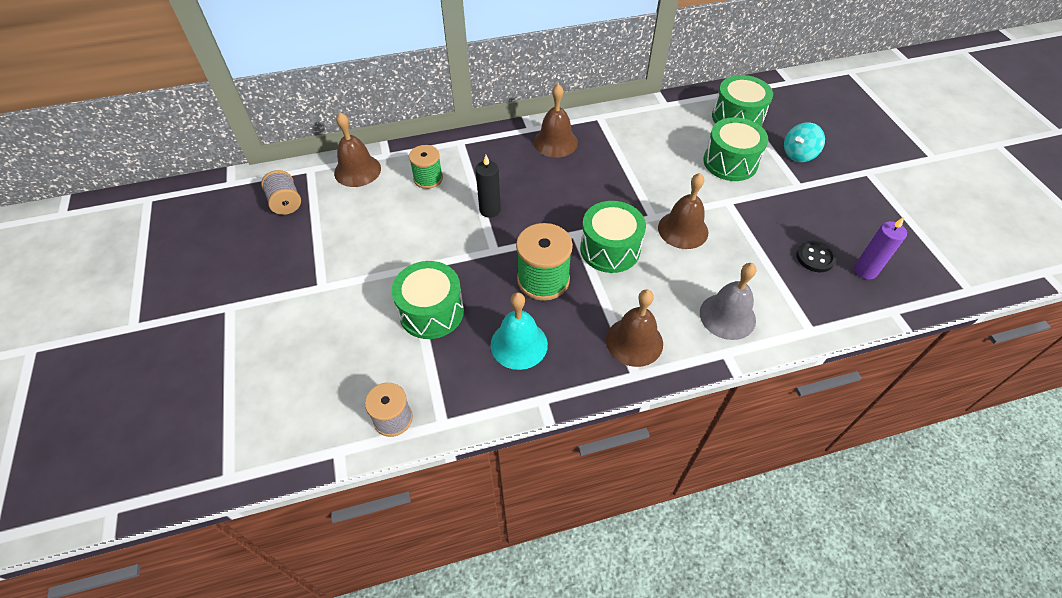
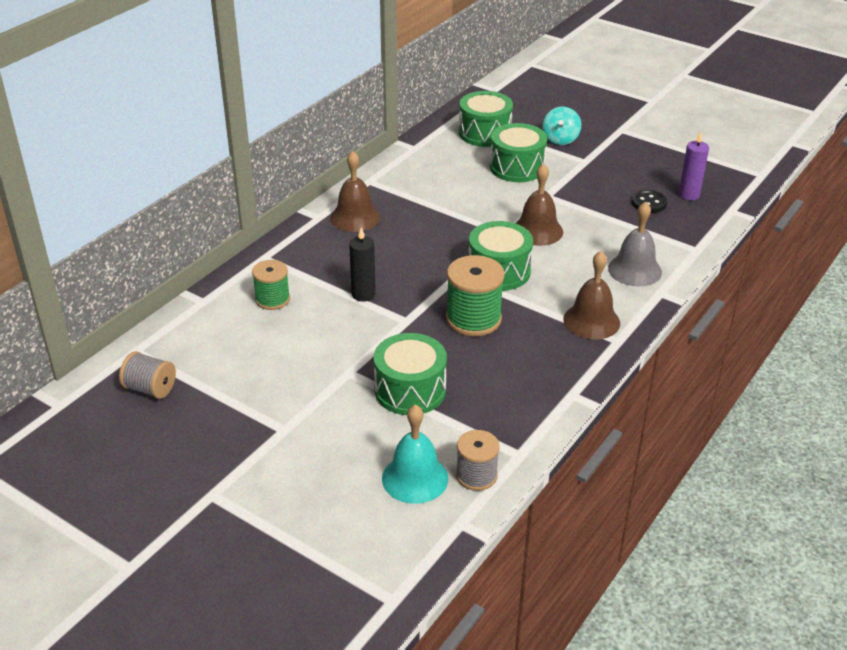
camera: 40 degrees left, 15 degrees down
(357, 170) = (190, 327): brown bell -> none
(519, 344) = (510, 371): turquoise bell -> turquoise bell (415, 478)

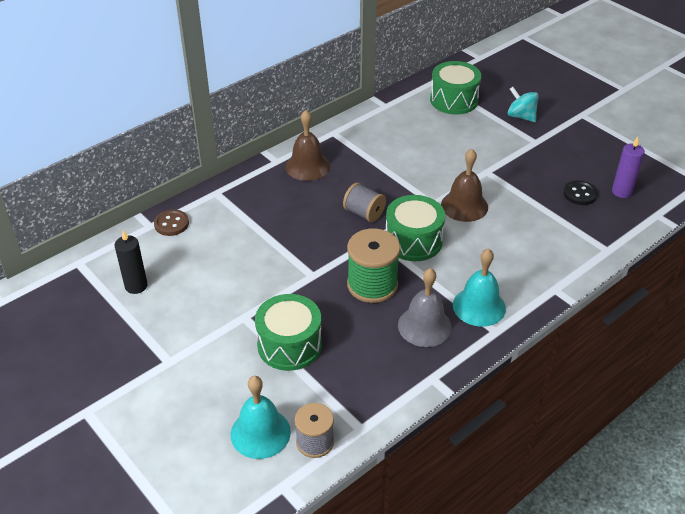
camera: 15 degrees right, 5 degrees up
(150, 389) = (76, 301): grey spool -> grey spool (364, 213)
(227, 295) = (171, 224): none -> brown button
(272, 299) = (207, 234): green spool -> none
(363, 294) = (285, 243): black candle -> black candle (136, 286)
(517, 167) = (470, 139): green drum -> none
(560, 139) = (521, 116): turquoise spinning top -> turquoise spinning top turned 105 degrees clockwise
(591, 321) = (479, 306): brown bell -> turquoise bell
(634, 270) = (539, 261): grey bell -> grey bell (424, 326)

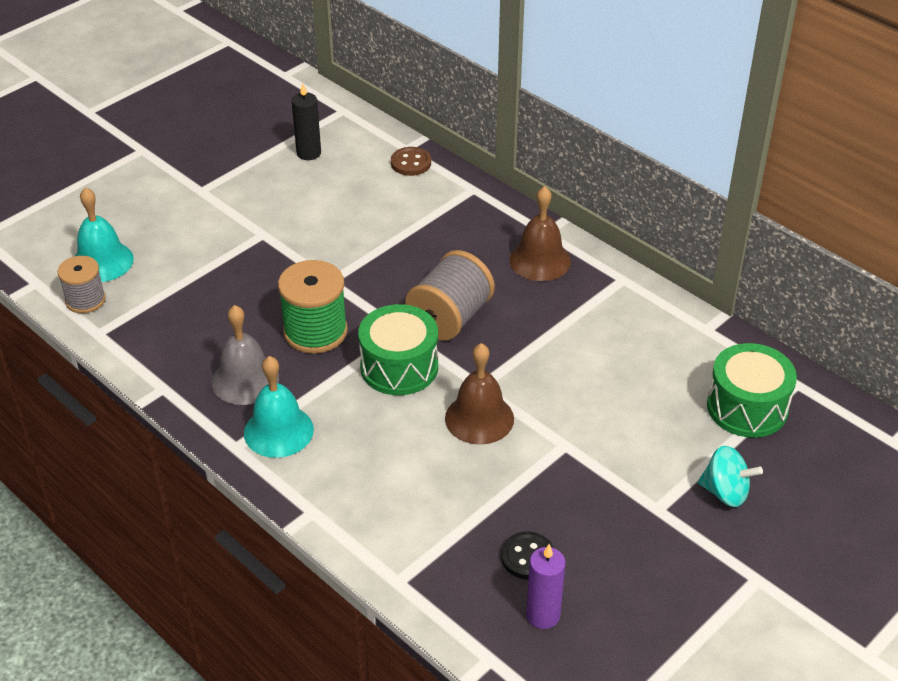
camera: 85 degrees right, 0 degrees up
(289, 345) = (219, 271): green drum -> none
(364, 213) = (450, 318): grey spool -> grey spool, size x1.57
(521, 116) = (725, 492): turquoise spinning top -> turquoise spinning top turned 75 degrees clockwise

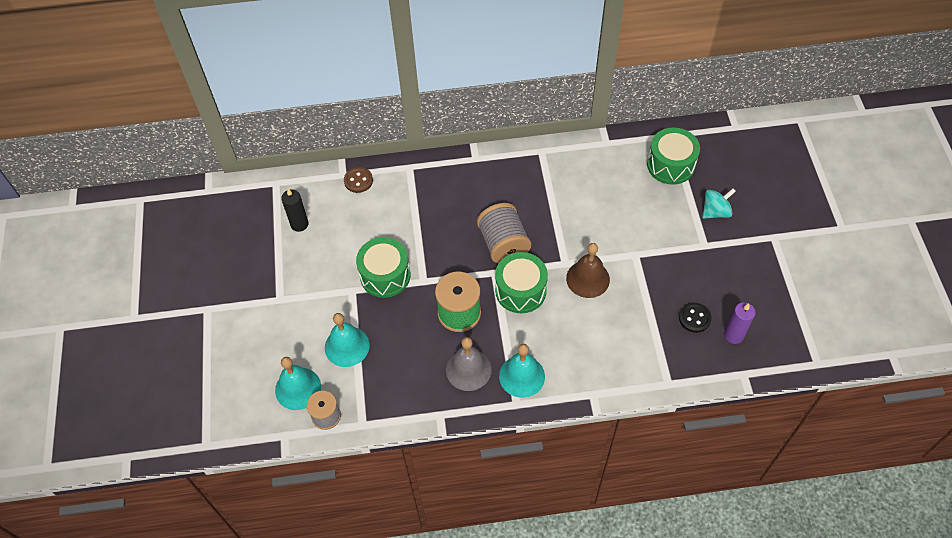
camera: 50 degrees left, 15 degrees up
(187, 268) = (347, 346): none -> turquoise bell
(307, 248) = (385, 275): none -> green drum
(540, 260) = (495, 176): brown bell -> none

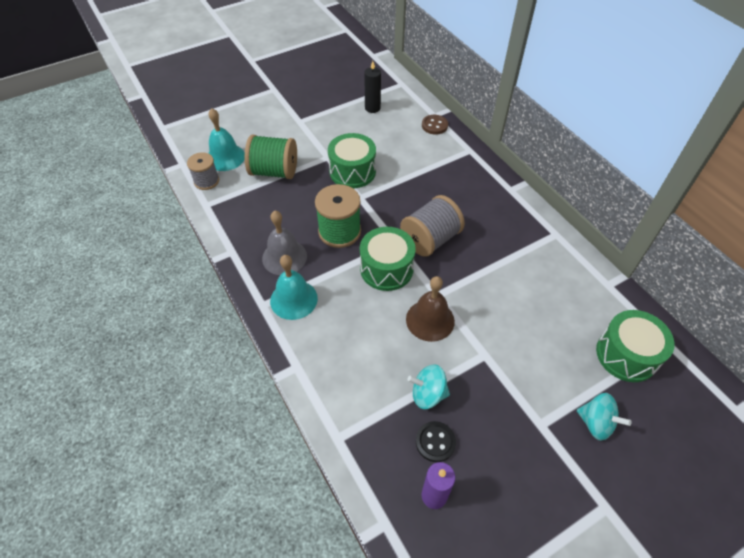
camera: 65 degrees right, 5 degrees down
(347, 346) = (274, 171): turquoise bell -> green spool
(654, 307) = (428, 394): none -> turquoise spinning top

